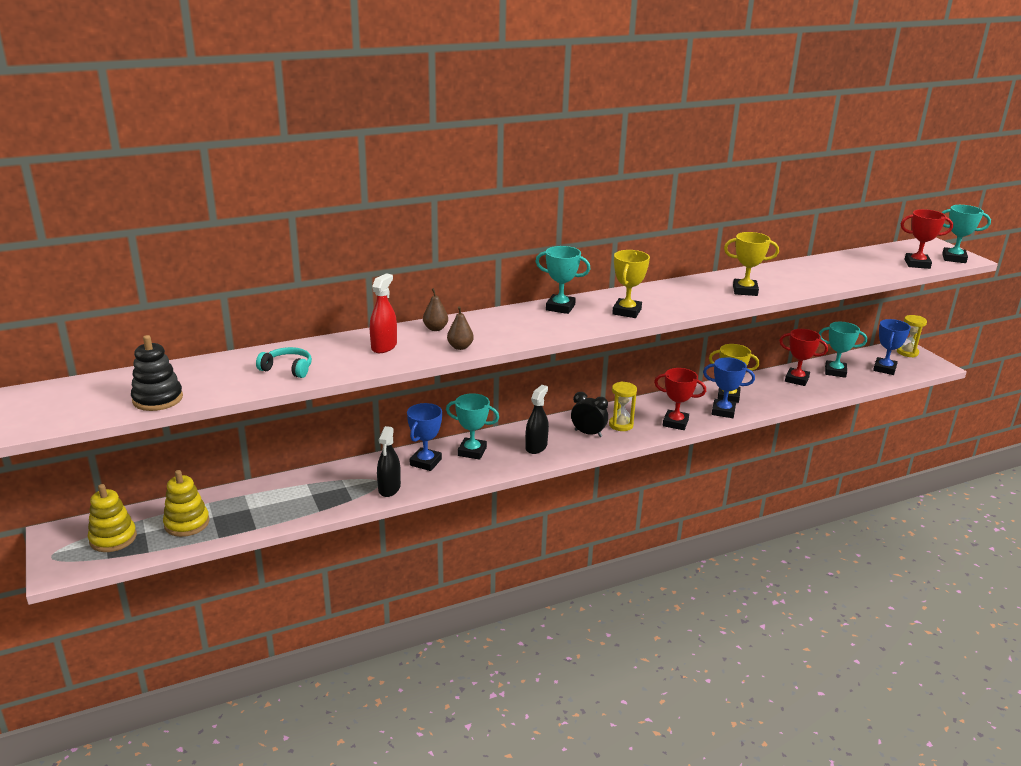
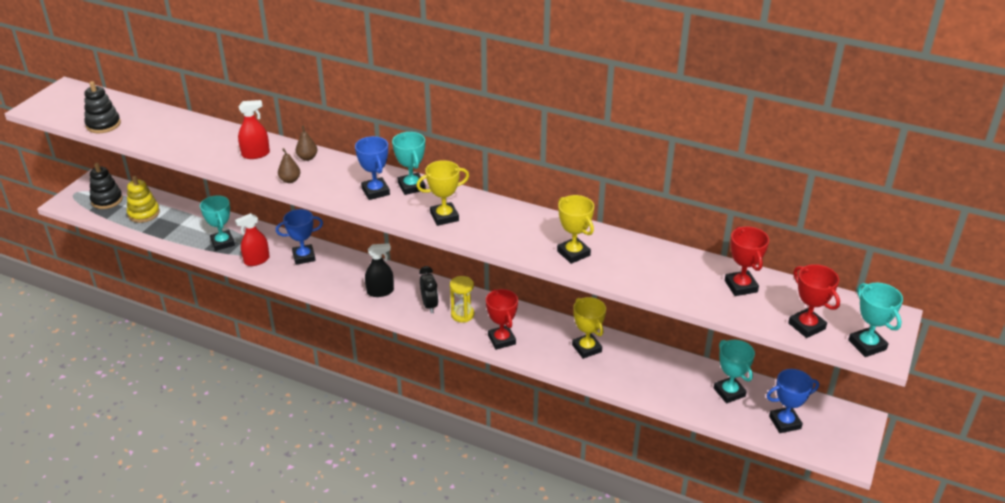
camera: 50 degrees right, 10 degrees up
(113, 538) = (107, 200): yellow stacking toy -> black stacking toy
(288, 369) = (185, 140): turquoise headphones -> none
(389, 488) = (257, 260): black spray bottle -> red spray bottle
(472, 451) = (340, 268): turquoise trophy -> turquoise trophy (222, 243)
(723, 411) = (555, 356): blue trophy -> blue trophy (375, 191)
(796, 379) = (676, 374): red trophy -> red trophy (741, 286)
(907, 352) = (849, 425): yellow hourglass -> none

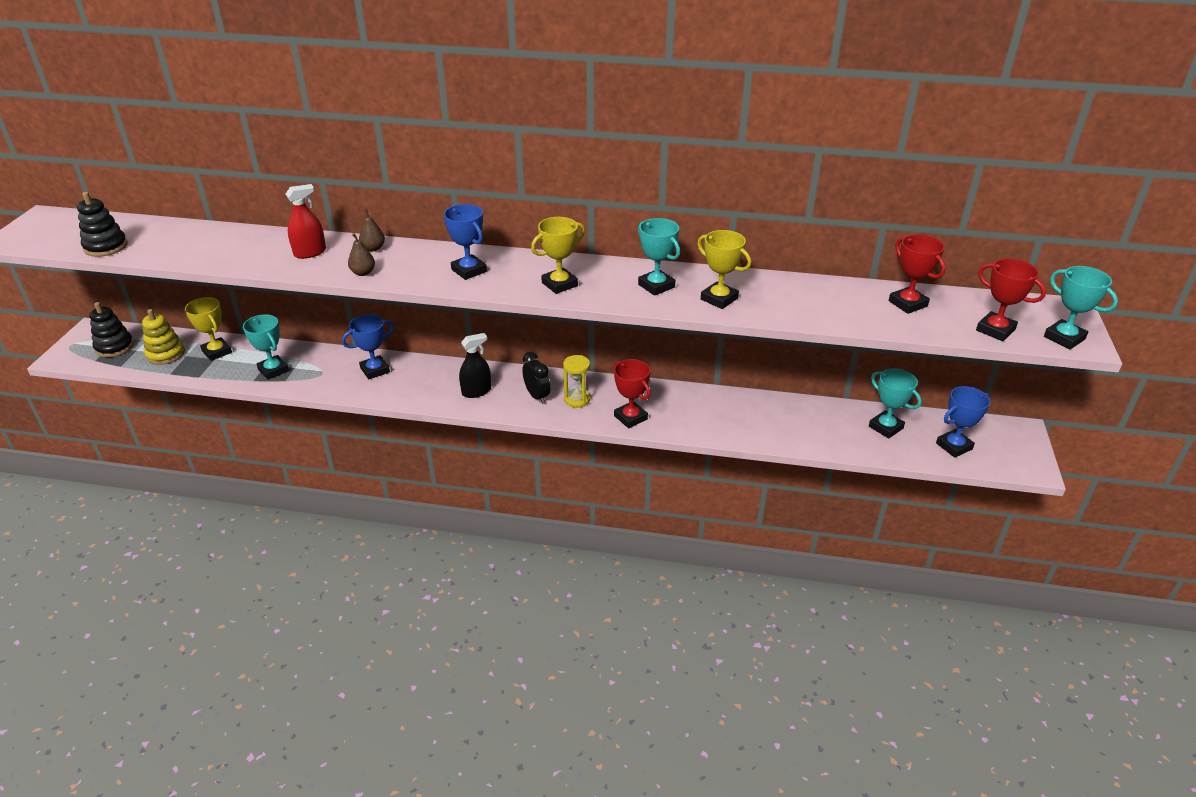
camera: 15 degrees left, 0 degrees up
(257, 260) = (321, 382): red spray bottle -> none
(411, 186) = (507, 260): turquoise trophy -> turquoise trophy (656, 286)
(586, 348) = (723, 410): yellow trophy -> yellow trophy (217, 352)

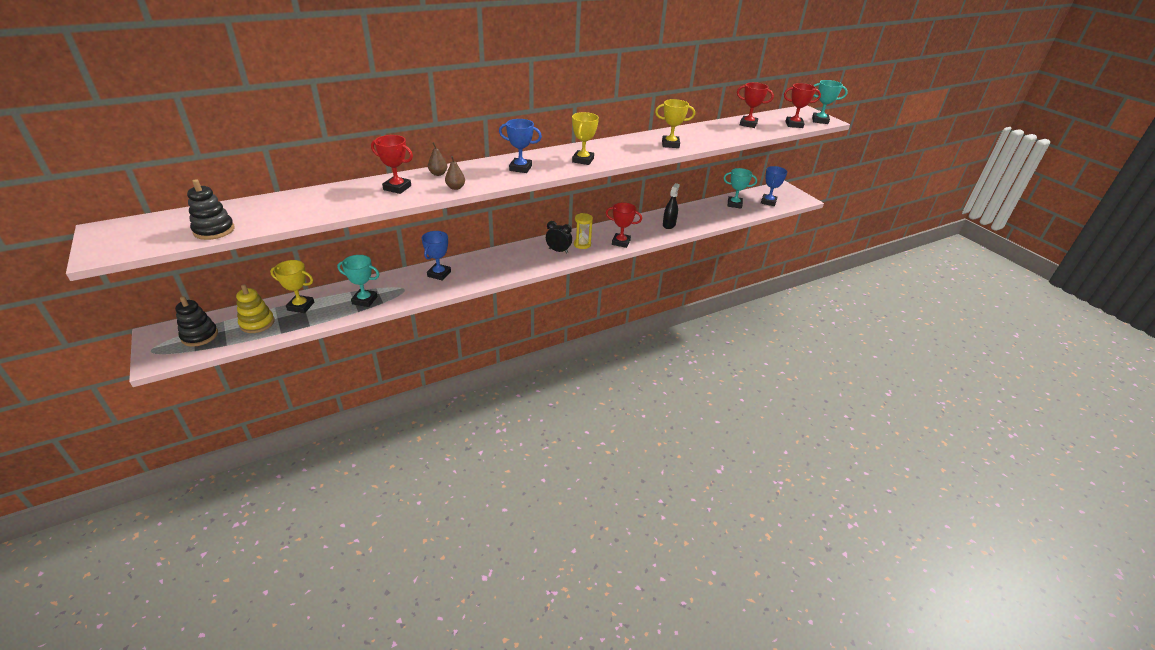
camera: 40 degrees left, 0 degrees up
(310, 252) = (397, 188): red spray bottle -> red trophy
(476, 391) = (520, 261): black spray bottle -> black spray bottle (669, 225)
(656, 286) = (632, 147): turquoise trophy -> none

